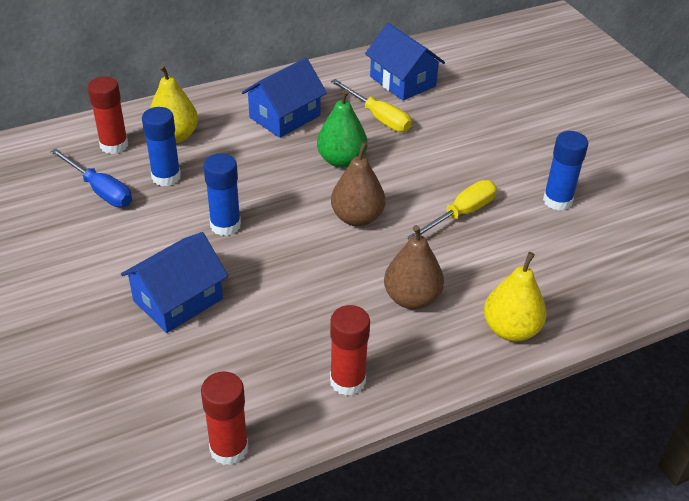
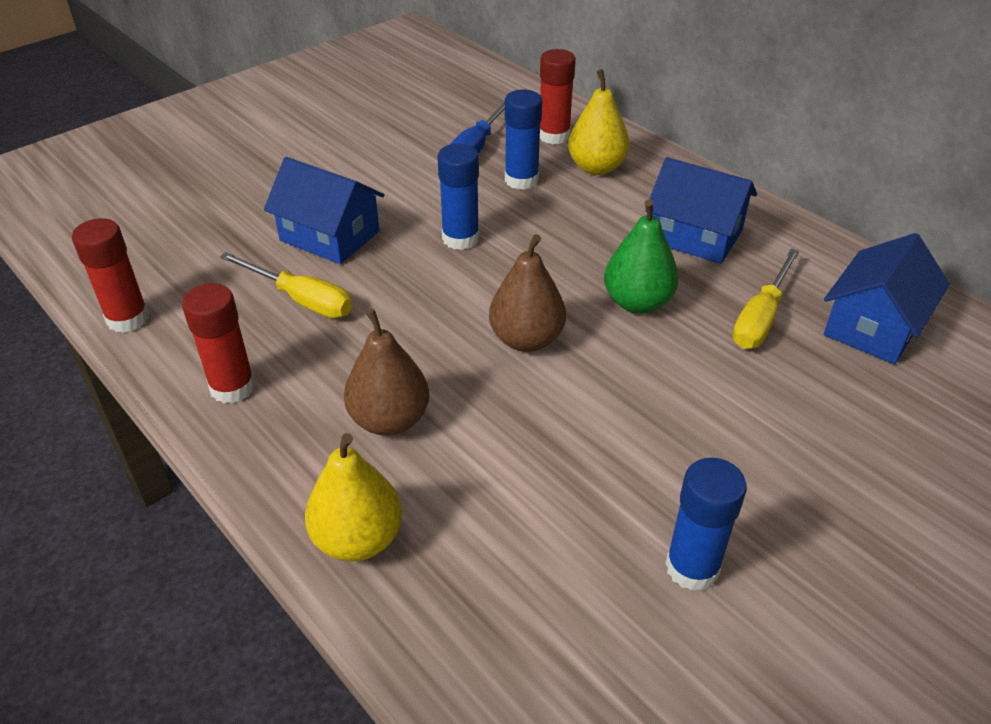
camera: 75 degrees right, 0 degrees up
(461, 214) = (589, 444): yellow screwdriver -> yellow screwdriver (301, 300)

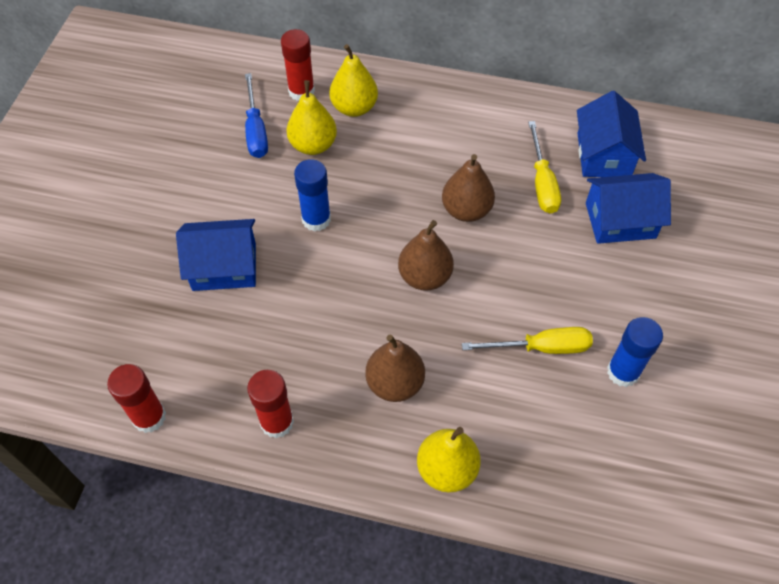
camera: 35 degrees left, 15 degrees up
(301, 300) = (256, 330): yellow screwdriver -> yellow screwdriver (541, 348)
(521, 180) = (313, 145): blue glue stick -> yellow pear
(637, 302) = (466, 210): green pear -> brown pear
(695, 236) = (460, 136): blue house -> blue house (620, 220)

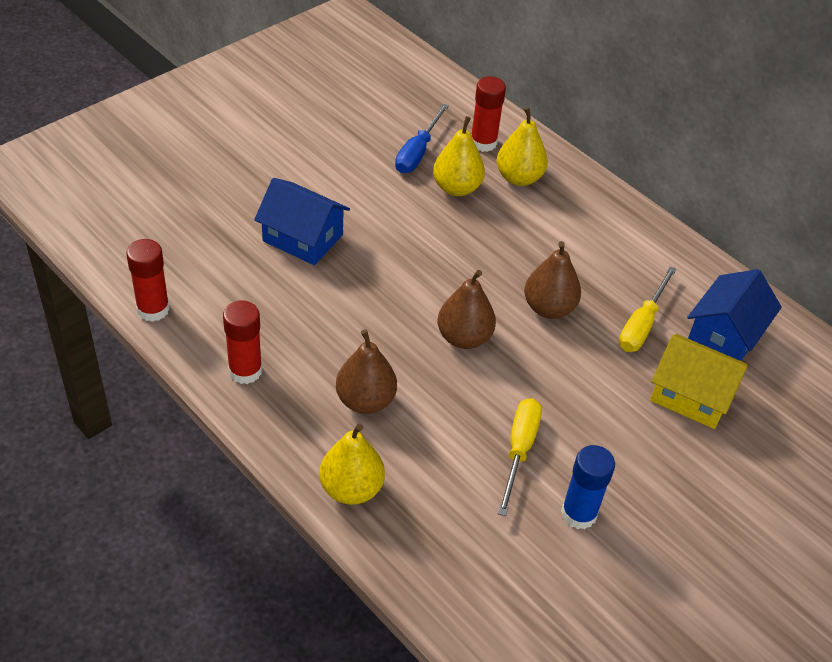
camera: 30 degrees right, 10 degrees down
(316, 219) = (409, 244): blue glue stick -> none
(541, 348) = (519, 450): yellow screwdriver -> yellow screwdriver turned 105 degrees counterclockwise
(620, 220) = (691, 395): blue house -> yellow house

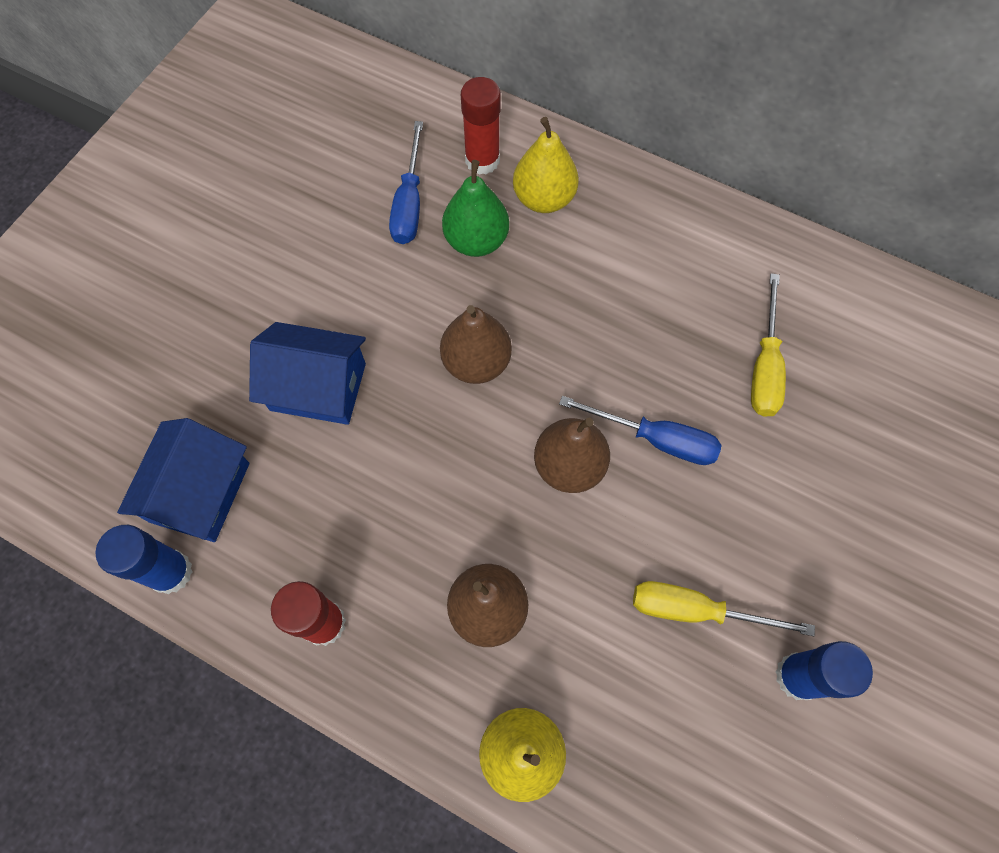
camera: 15 degrees left, 20 degrees up
(153, 309) = (171, 572): red glue stick -> blue glue stick
(456, 188) = (476, 241): yellow pear -> green pear
(519, 450) = (696, 610): yellow screwdriver -> yellow screwdriver turned 75 degrees counterclockwise
(536, 342) = (655, 439): none -> blue screwdriver
(548, 308) = (650, 382): brown pear -> brown pear (476, 362)
(691, 395) = (857, 449): yellow house -> none
(725, 334) = (861, 344): blue house -> blue house (200, 492)

